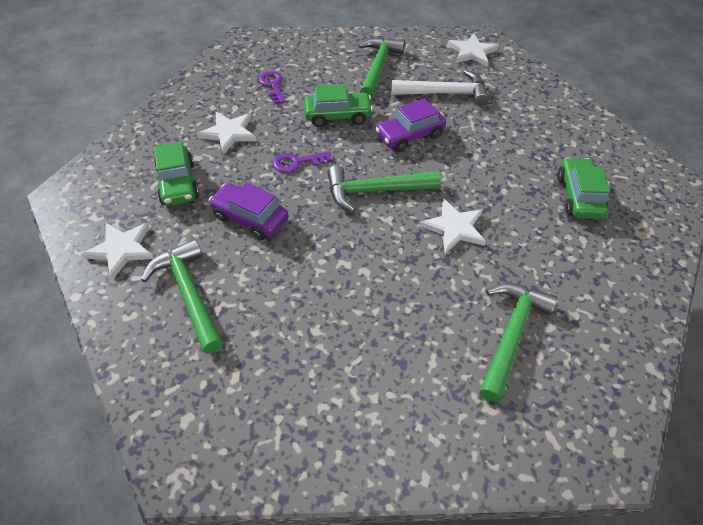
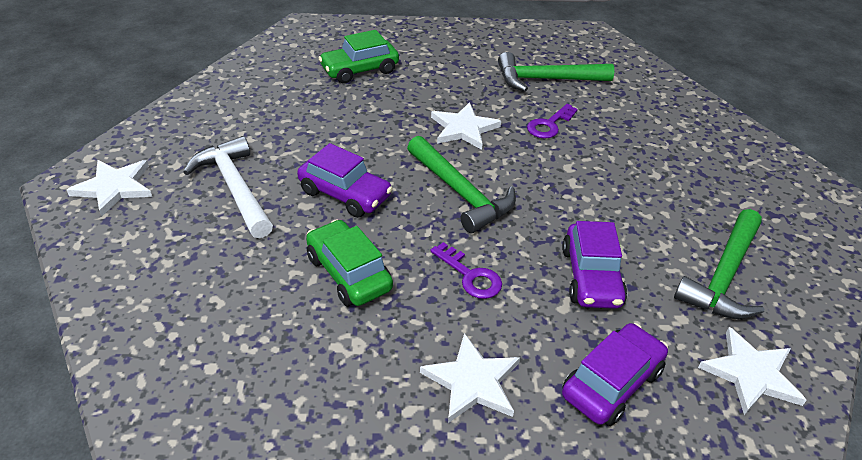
camera: 120 degrees left, 10 degrees down
(178, 183) = (612, 383): green car -> purple car
(273, 85) = (320, 386): purple key -> purple key (549, 125)
(378, 67) = (201, 272): green hammer -> none

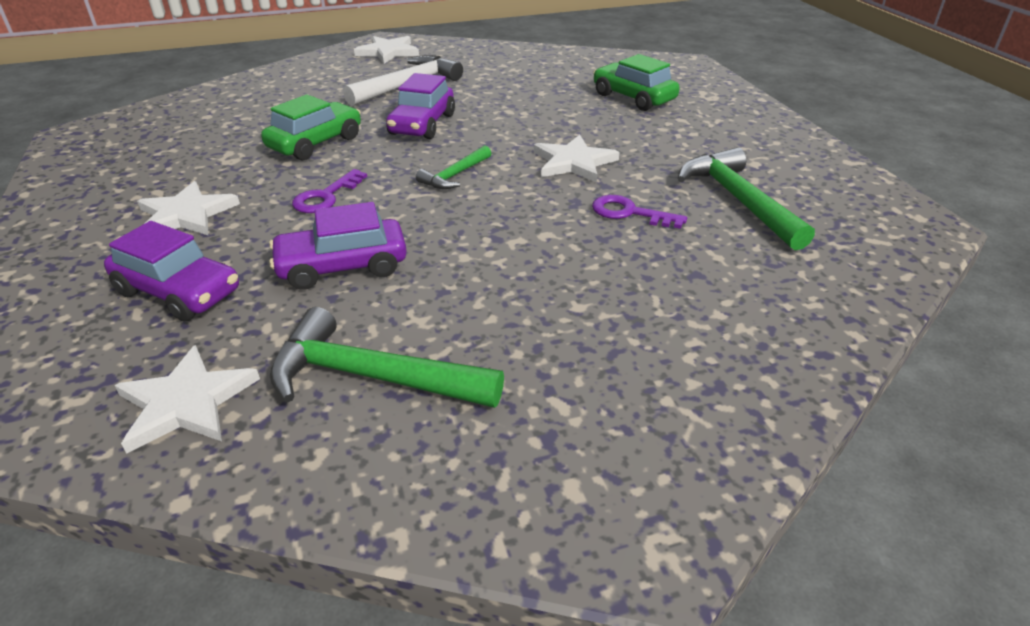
camera: 75 degrees right, 5 degrees down
(460, 193) = (455, 175): green hammer -> green hammer, size x0.56

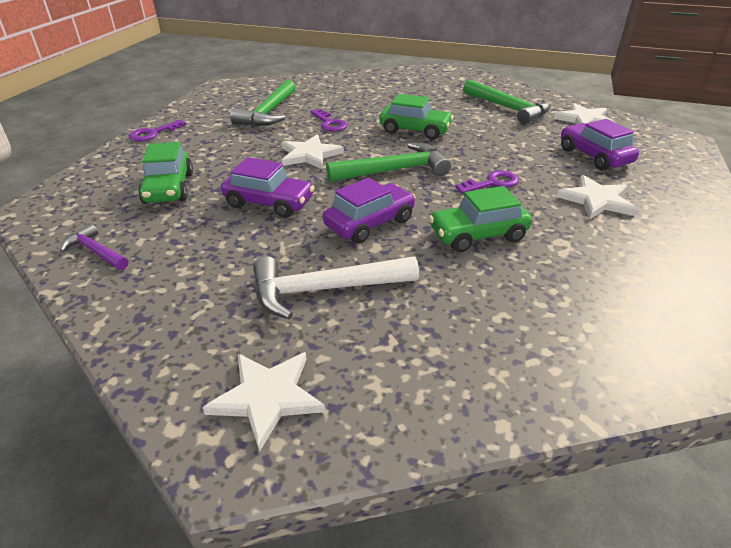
camera: 145 degrees left, 0 degrees up
(342, 267) = (501, 143): purple car -> purple car (269, 203)
(455, 175) = (394, 170): green hammer -> green hammer, size x1.79
(495, 245) = (415, 130): none -> green car
(587, 61) = (96, 252): none -> purple hammer
(780, 130) = (153, 133): none -> purple key

